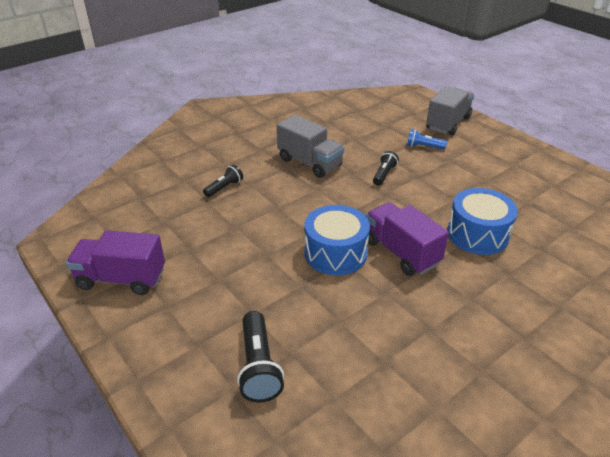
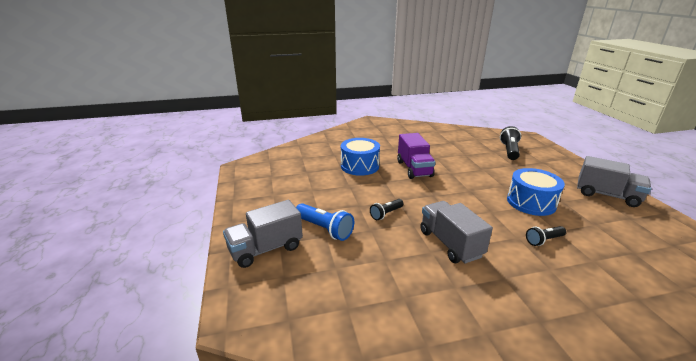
camera: 155 degrees left, 10 degrees down
(121, 279) = (607, 195): purple truck -> grey truck
(335, 253) = (455, 177): blue drum -> blue drum (531, 202)
(423, 147) = (324, 229): blue flashlight -> blue flashlight, size x1.60

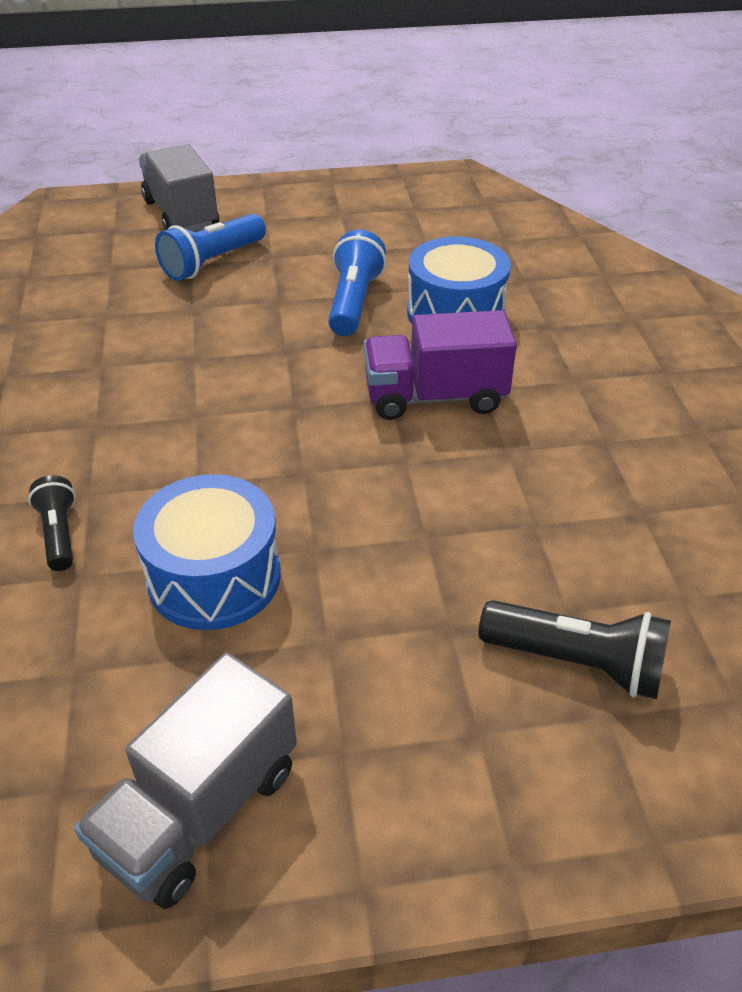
camera: 95 degrees right, 15 degrees up
(356, 187) = (354, 302): none -> blue flashlight
(386, 214) = (237, 330): black flashlight -> none
(450, 244) = (112, 392): grey truck -> none

